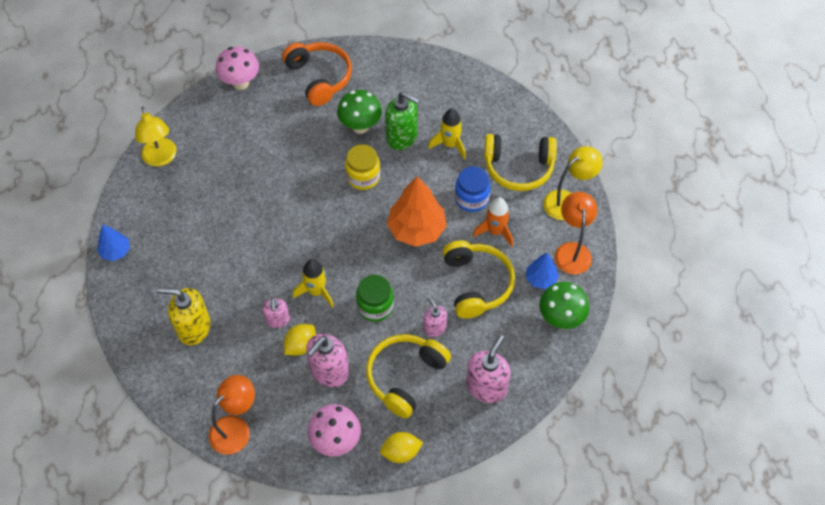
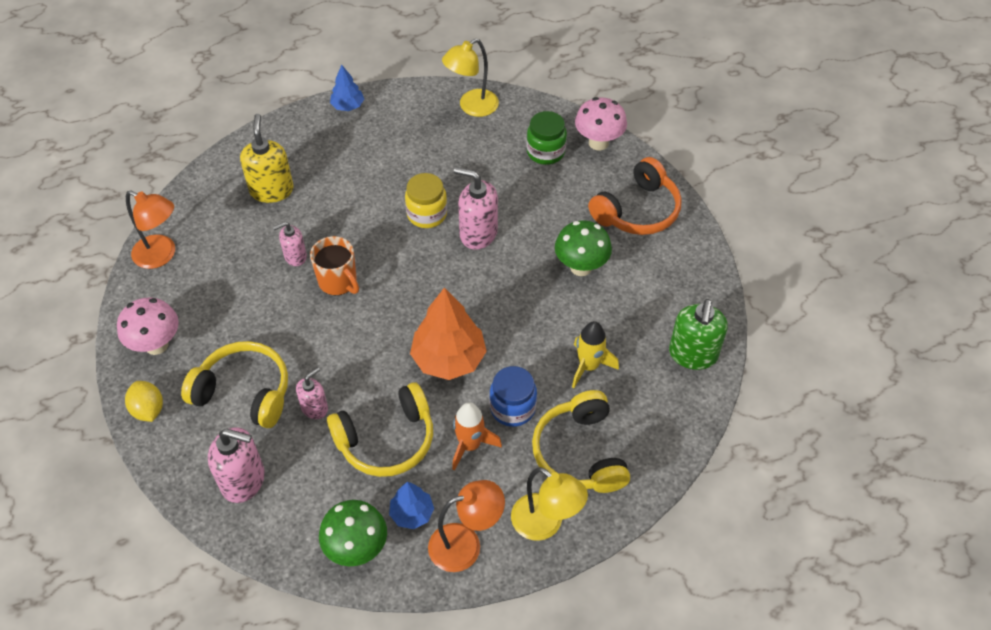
camera: 75 degrees right, 5 degrees down
(301, 345) = (267, 285): yellow lemon -> none
(316, 291) = (338, 282): yellow rocket -> orange mug
(329, 371) = (239, 318): pink soap dispenser -> pink soap dispenser (478, 233)
(363, 177) = (508, 287): yellow jar -> yellow jar (427, 214)
(375, 306) = (331, 341): green jar -> green jar (545, 152)
(402, 137) = (581, 313): green soap dispenser -> green soap dispenser (693, 354)

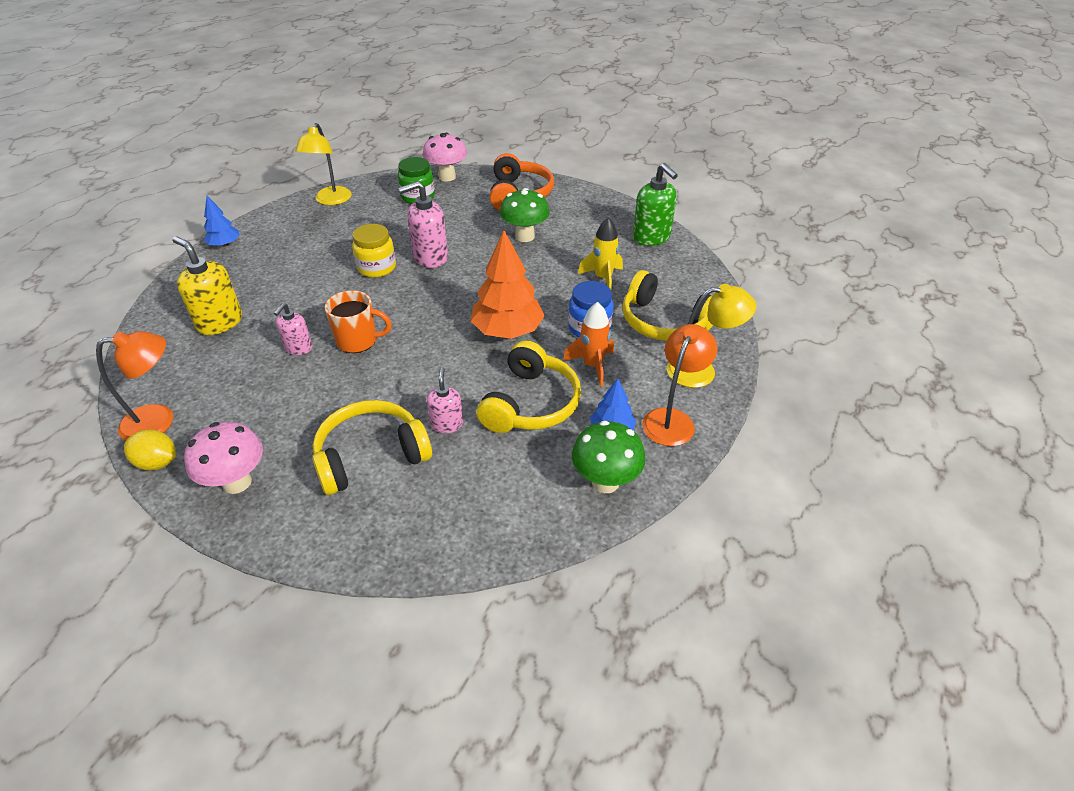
camera: 45 degrees left, 10 degrees down
(148, 410) = (291, 532): yellow lemon -> yellow lemon (157, 463)
(243, 480) = (453, 512): pink soap dispenser -> none

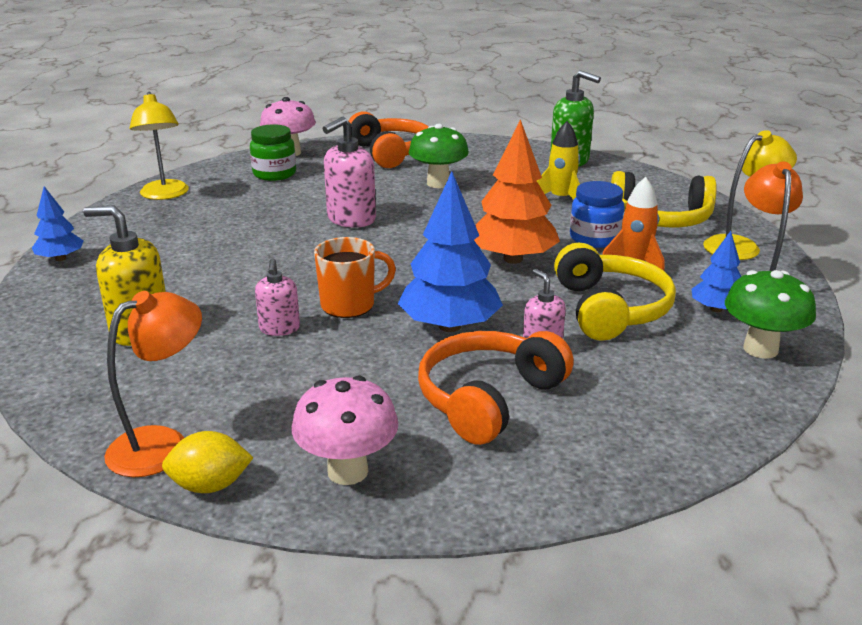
camera: 25 degrees left, 15 degrees down
(371, 456) = (488, 399): yellow headphones -> orange headphones
(377, 268) = (296, 240): yellow jar -> none
(405, 382) = (449, 326): none -> blue tree

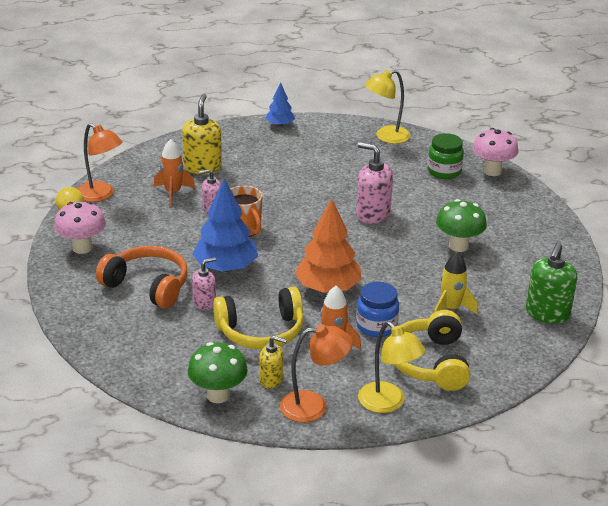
camera: 80 degrees right, 5 degrees up
(206, 362) = (173, 193): none -> orange rocket
(390, 153) = (517, 217): orange headphones -> none
(716, 309) = (271, 380): blue tree -> yellow soap dispenser

